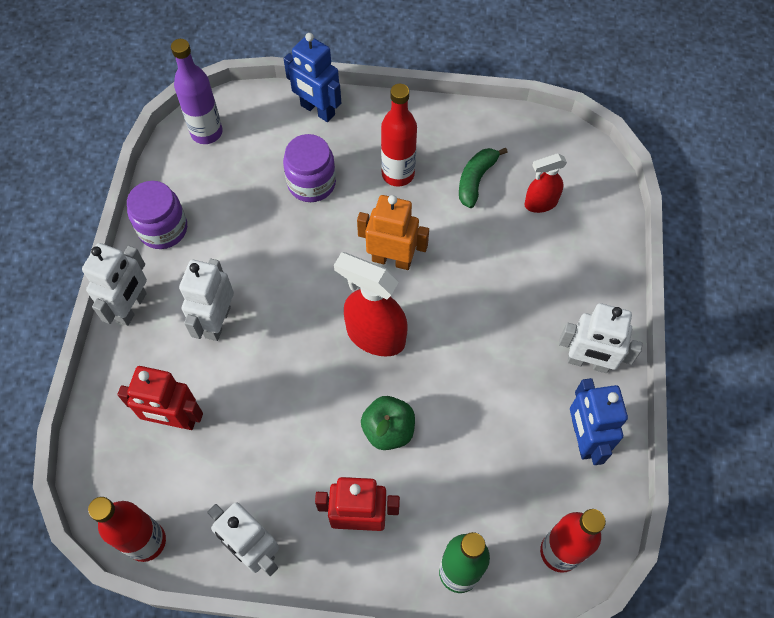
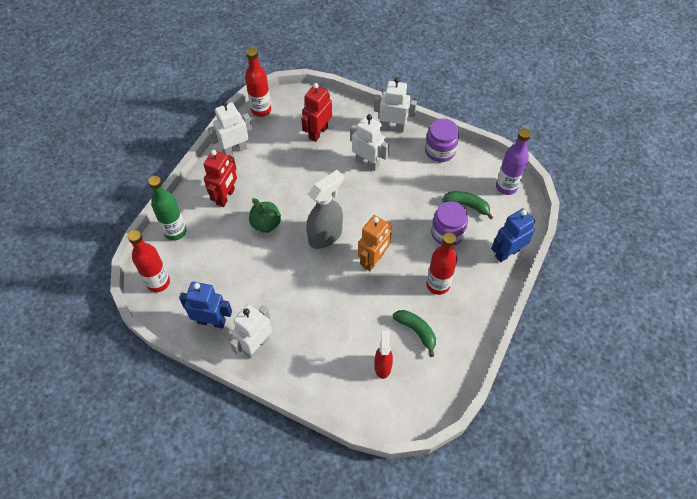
camera: 110 degrees right, 5 degrees down
(132, 307) = (393, 127): white robot -> white robot turned 150 degrees clockwise
(255, 171) = (467, 206): none -> green banana
(375, 336) = (325, 235): red spray bottle -> grey spray bottle

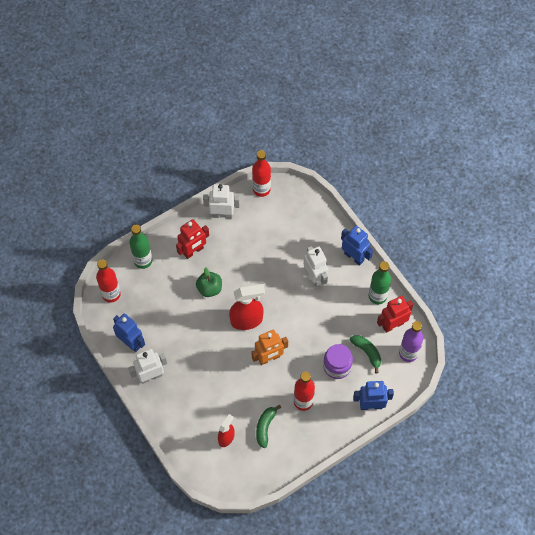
camera: 30 degrees right, 5 degrees up
(318, 133) = (293, 232): red robot -> red robot (392, 325)
(325, 235) = (247, 320): grey spray bottle -> red spray bottle
(393, 127) = (354, 257): white robot -> blue robot
(416, 331) = (265, 427): green banana -> green banana turned 150 degrees counterclockwise
(440, 151) = (377, 296): purple jar -> green bottle

